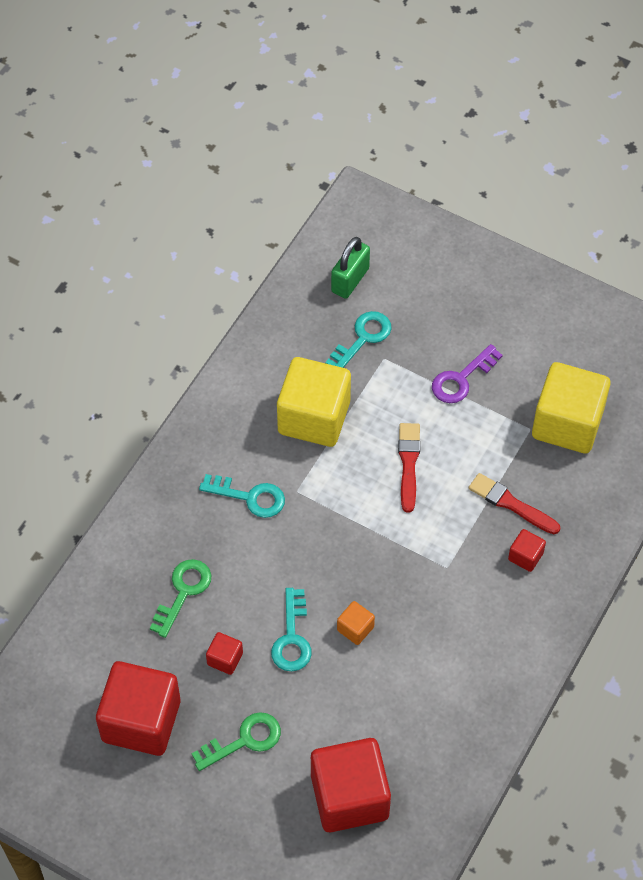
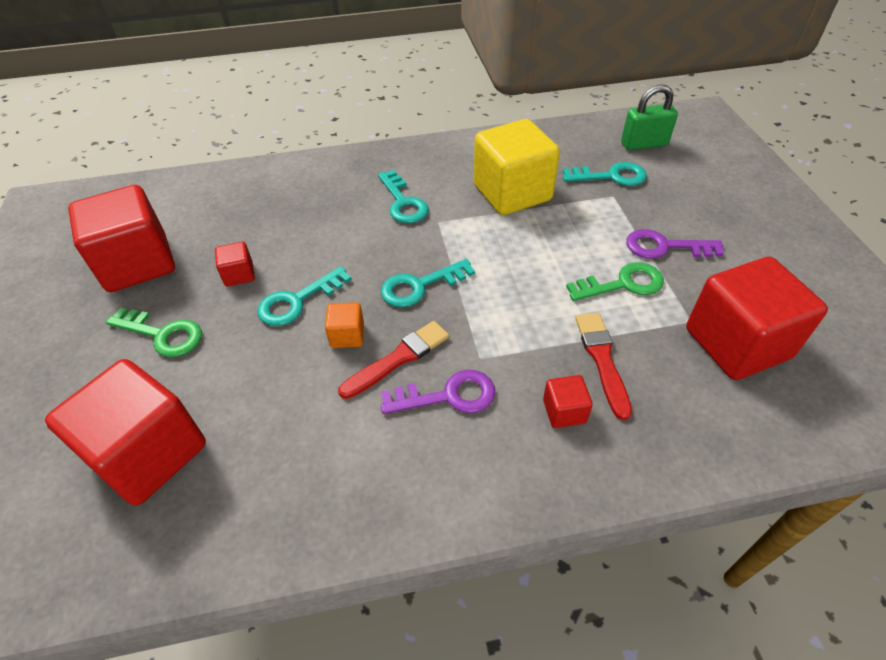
camera: 50 degrees right, 10 degrees down
(183, 592) = (281, 218): green key -> green key (623, 284)
(352, 553) = (420, 286): none -> turquoise key
(408, 464) = (546, 266): red brush -> red brush (398, 359)
(458, 607) = (448, 396): none -> purple key
(567, 423) = (737, 343): yellow cube -> red cube

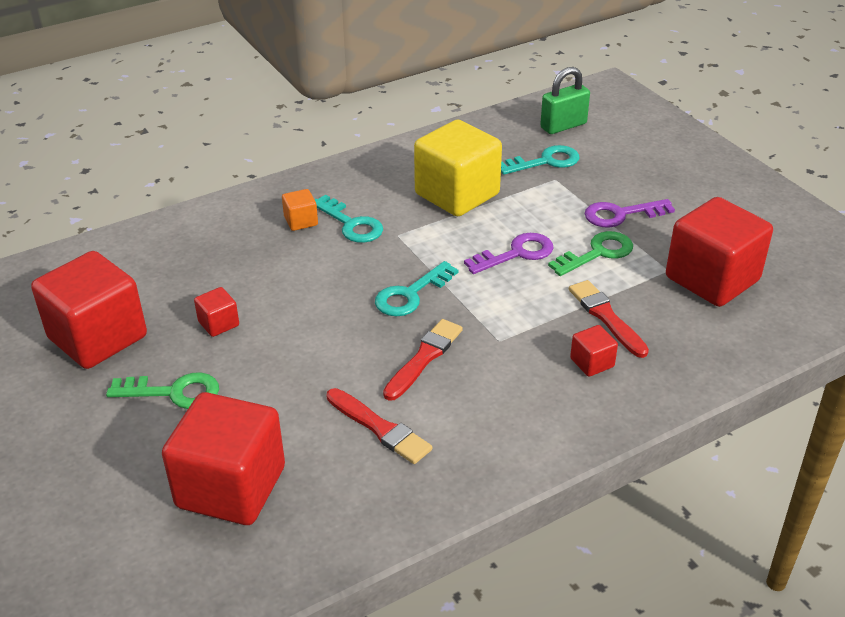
camera: 20 degrees left, 10 degrees down
(297, 301) = (296, 333): turquoise key -> none
(316, 427) = (379, 428): none -> red brush
(347, 335) = (364, 350): orange cube -> orange cube (301, 221)
(448, 396) = (486, 375): purple key -> purple key (516, 254)

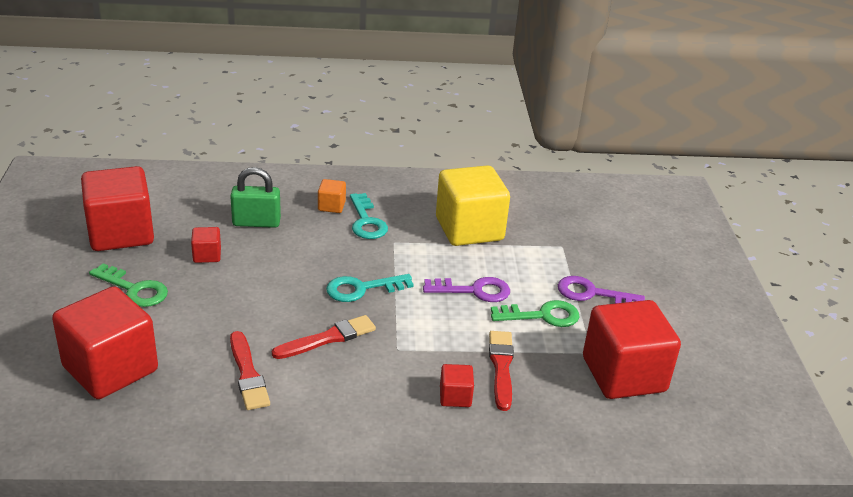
camera: 25 degrees right, 5 degrees down
(545, 161) = (567, 230): turquoise key -> none
(563, 126) = (609, 207): green padlock -> green padlock (256, 222)

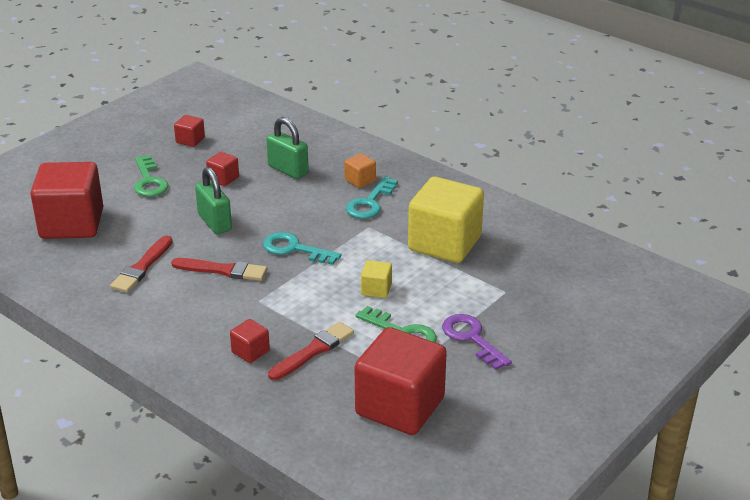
camera: 45 degrees right, 0 degrees up
(121, 233) = (190, 140): red cube -> red cube, size x0.43
(257, 299) = (215, 222): none -> green padlock
(474, 291) = (376, 289): purple key -> yellow cube

